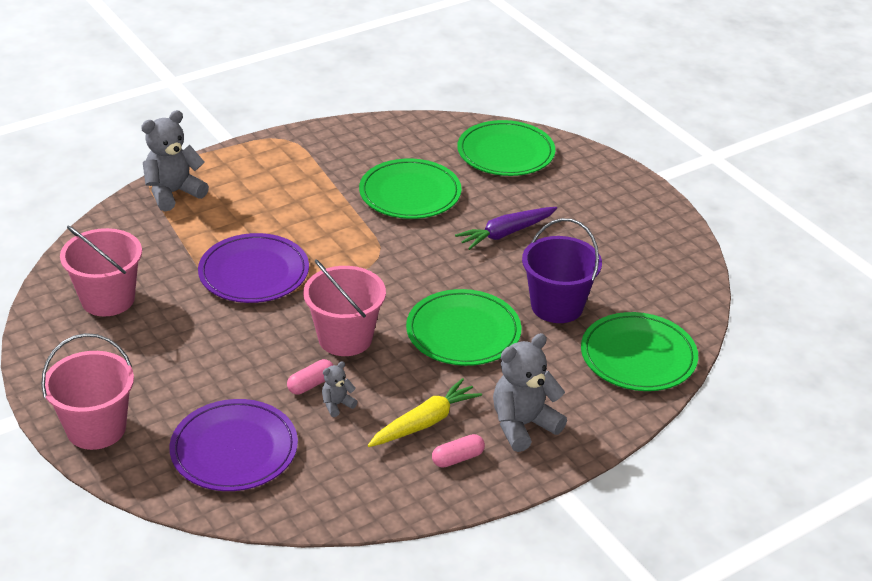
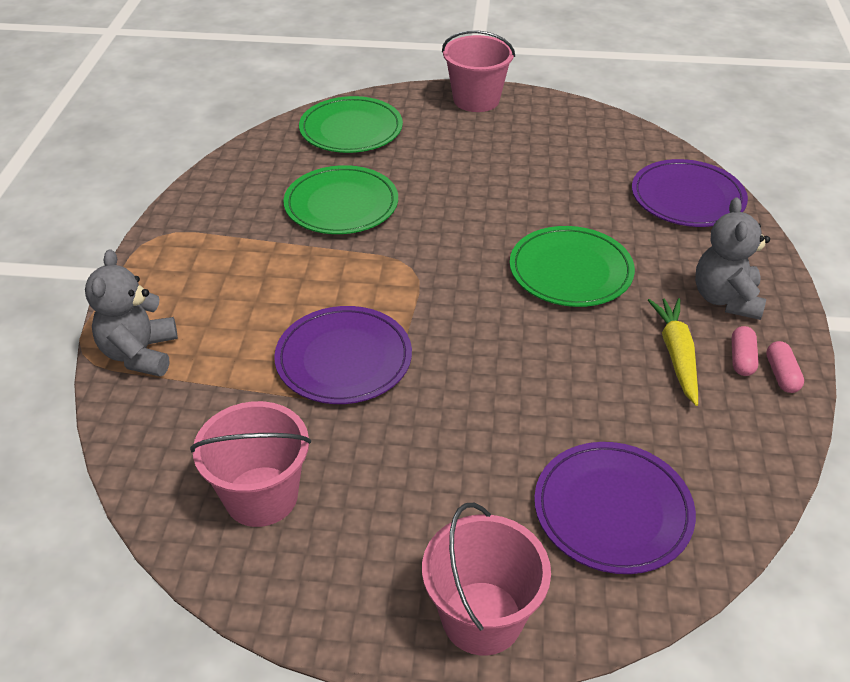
camera: 50 degrees left, 5 degrees up
(311, 384) = (558, 403): pink capsule -> pink capsule (781, 375)
(337, 404) = (604, 400): grey teddy bear -> none
(345, 338) = (509, 346): pink bucket -> pink bucket (476, 100)
(506, 233) = (460, 183): purple carrot -> none
(557, 306) = (585, 205): purple bucket -> none
(638, 356) = (687, 198): green plate -> purple plate

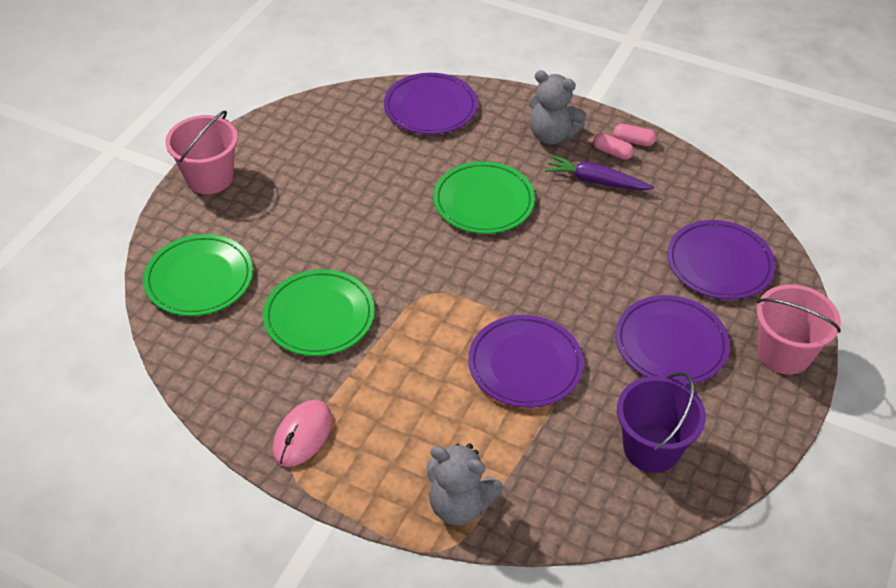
camera: 70 degrees left, 5 degrees up
(195, 233) = (303, 435): none -> pink mouse
(261, 496) = (651, 448): pink bucket -> purple bucket
(437, 484) = (671, 343): none -> purple plate
(676, 355) = (596, 181): yellow carrot -> purple carrot

